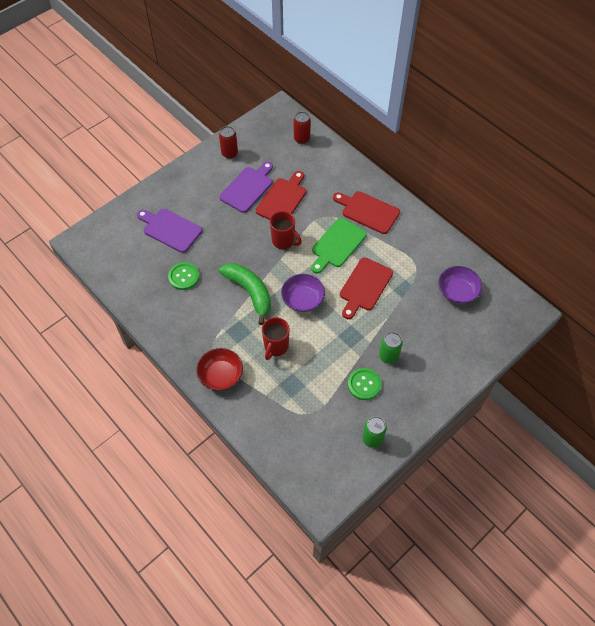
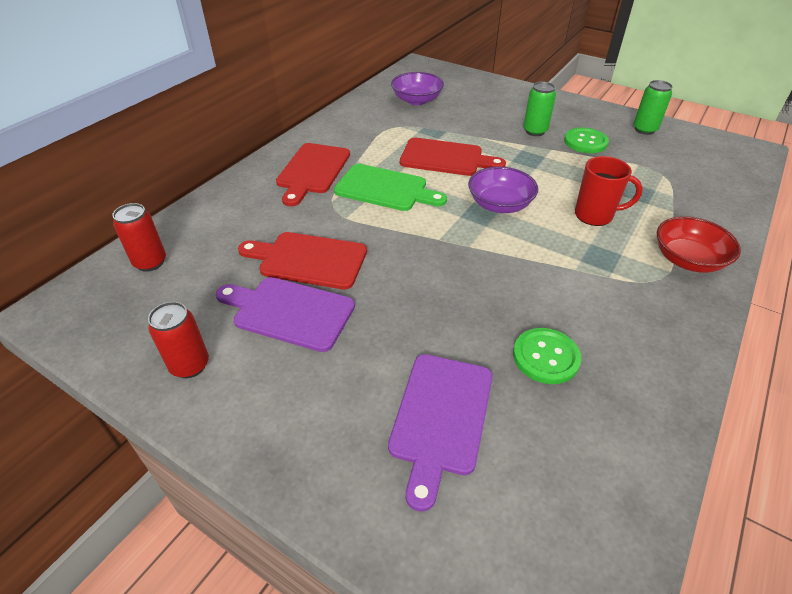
camera: 105 degrees left, 15 degrees down
(250, 292) = (522, 260): green banana -> none
(284, 241) = (401, 242): red mug -> none

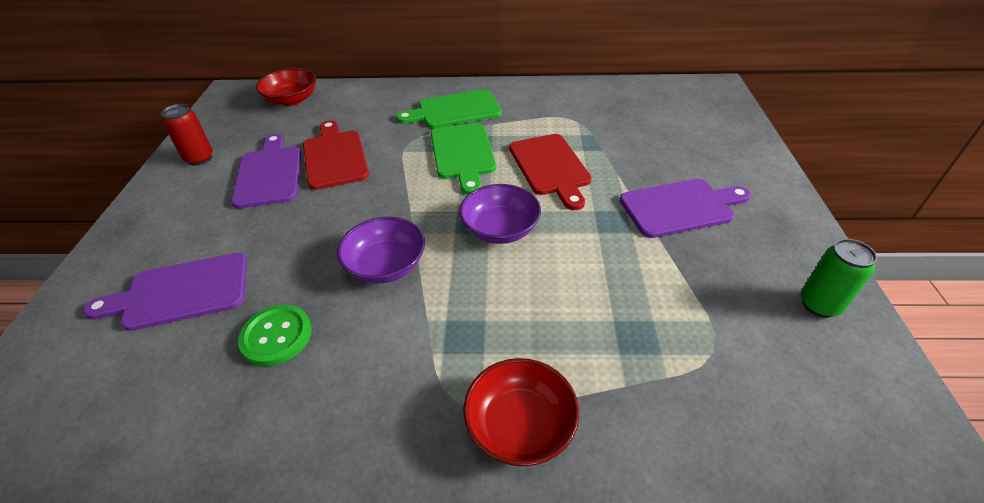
camera: 60 degrees right, 0 degrees up
(150, 262) = (292, 100): red can -> red bowl
(312, 171) = (455, 110): red cutting board -> green cutting board
(417, 100) = (640, 112): purple bowl -> purple bowl (386, 265)
(535, 131) = (680, 207): green can -> purple cutting board
(585, 142) = (707, 255): green button -> none
(595, 215) = (545, 309): red mug -> none

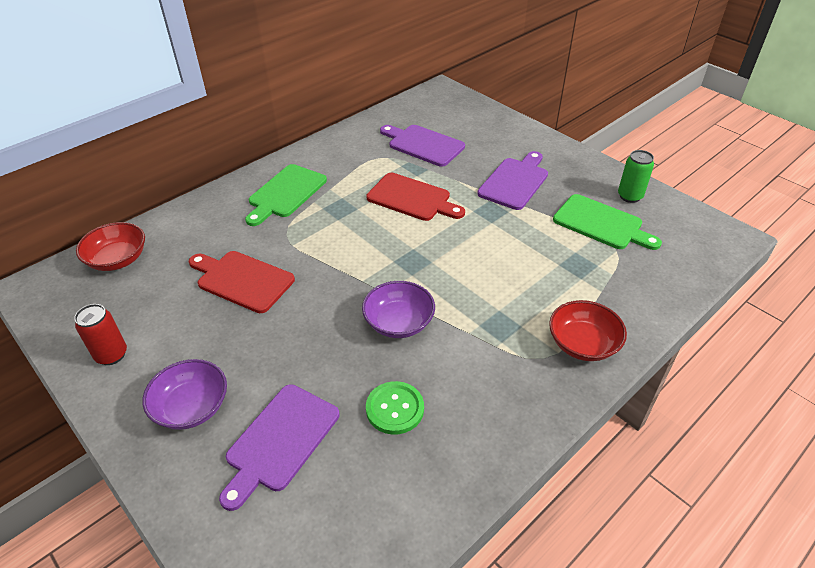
camera: 45 degrees left, 0 degrees up
(269, 174) = (205, 325): purple cutting board -> purple cutting board (423, 145)
(463, 154) = (340, 222): green cutting board -> green cutting board (601, 223)
(500, 229) = (436, 255): purple bowl -> purple bowl (191, 407)

